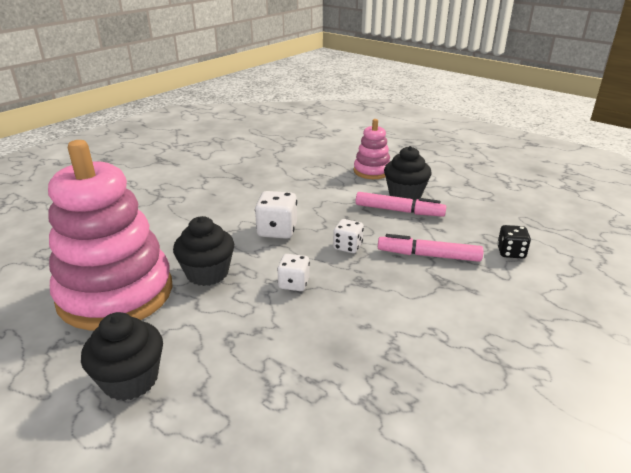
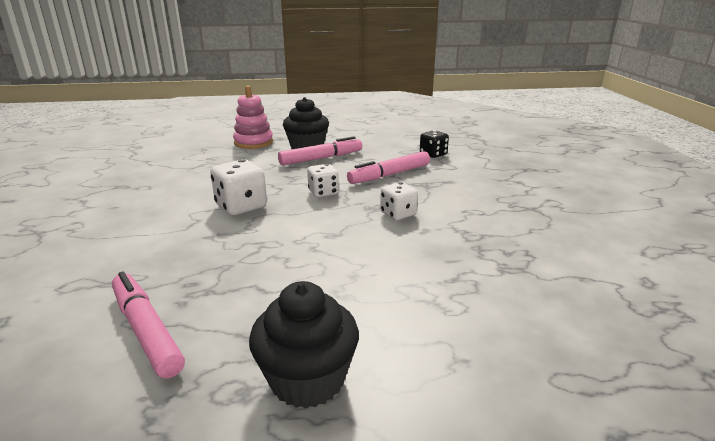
camera: 45 degrees left, 5 degrees down
(116, 293) = (146, 330): pink stacking toy -> pink marker
(207, 273) = (228, 263): black cupcake -> none
(294, 283) = (325, 232): white dice -> white dice (398, 214)

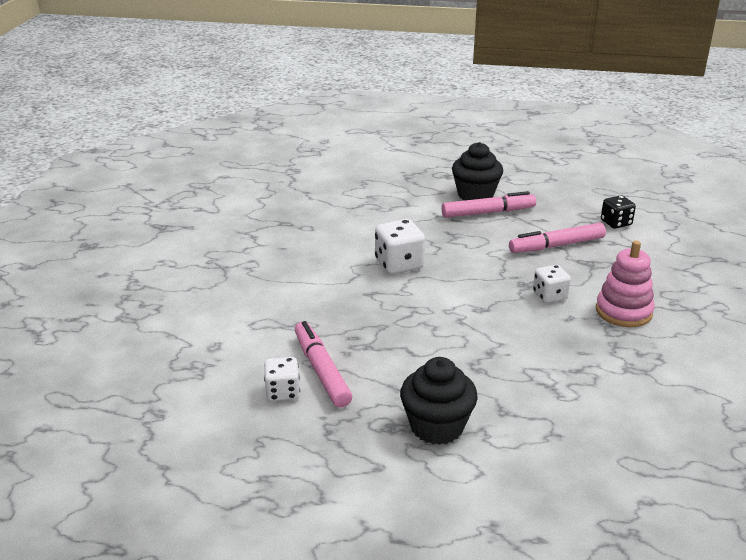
camera: 15 degrees right, 5 degrees up
(253, 142) = (417, 179): pink stacking toy -> pink stacking toy (623, 312)
(323, 192) = (481, 259): white dice -> white dice (283, 392)

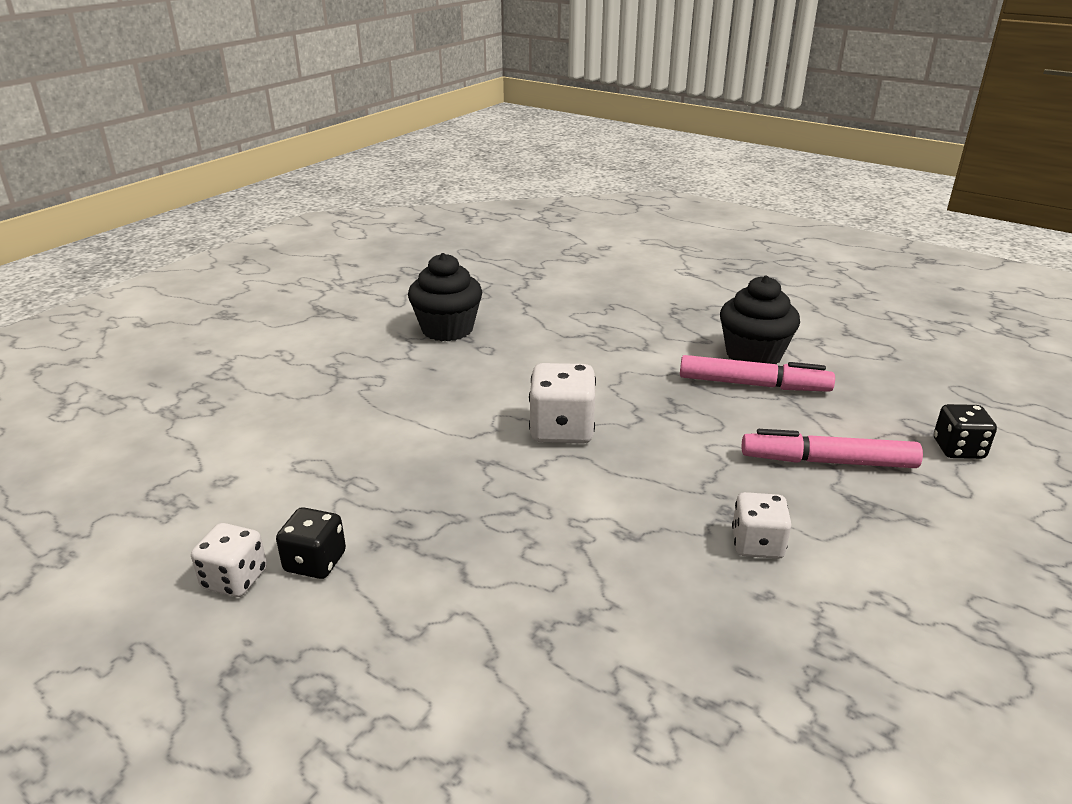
camera: 25 degrees right, 0 degrees up
(321, 370) = (315, 562): pink marker -> black dice
(437, 426) = (389, 726): black cupcake -> black cupcake (447, 329)
(623, 312) = (873, 614): pink stacking toy -> none

